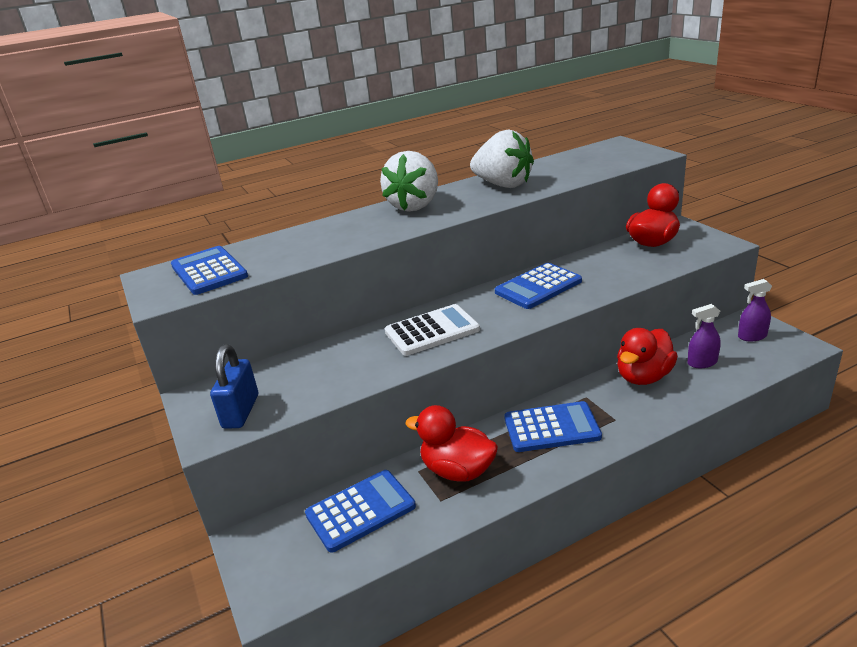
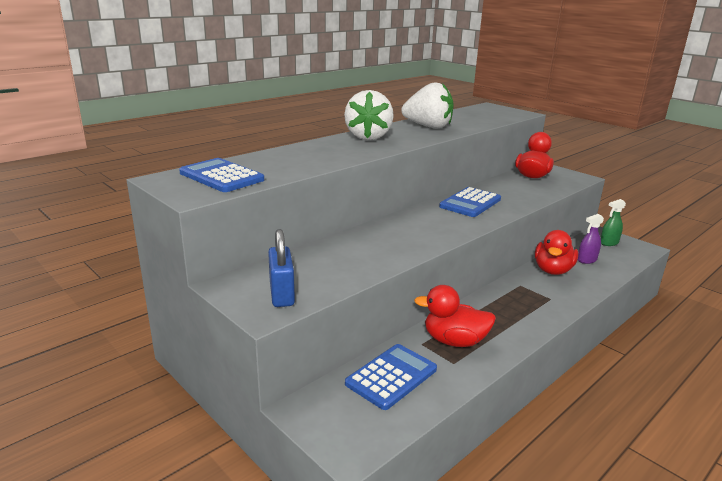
camera: 20 degrees left, 5 degrees down
(432, 331) = (408, 232): white calculator -> none
(551, 428) = (508, 307): blue calculator -> none
(752, 336) = (609, 243): purple spray bottle -> green spray bottle

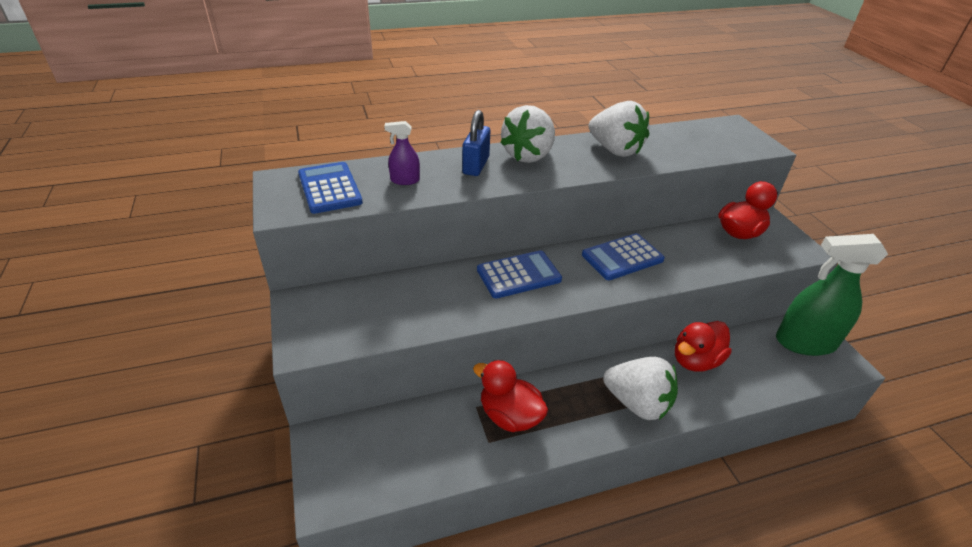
camera: 25 degrees right, 15 degrees up
(282, 294) = (333, 328): blue padlock -> blue padlock (476, 165)
(391, 376) = (419, 434): blue calculator -> blue calculator (518, 275)
(539, 305) = (637, 403): none -> white strawberry
(587, 260) = (752, 359): purple spray bottle -> purple spray bottle (405, 180)
(609, 243) = (805, 342): green spray bottle -> green spray bottle, size x2.26

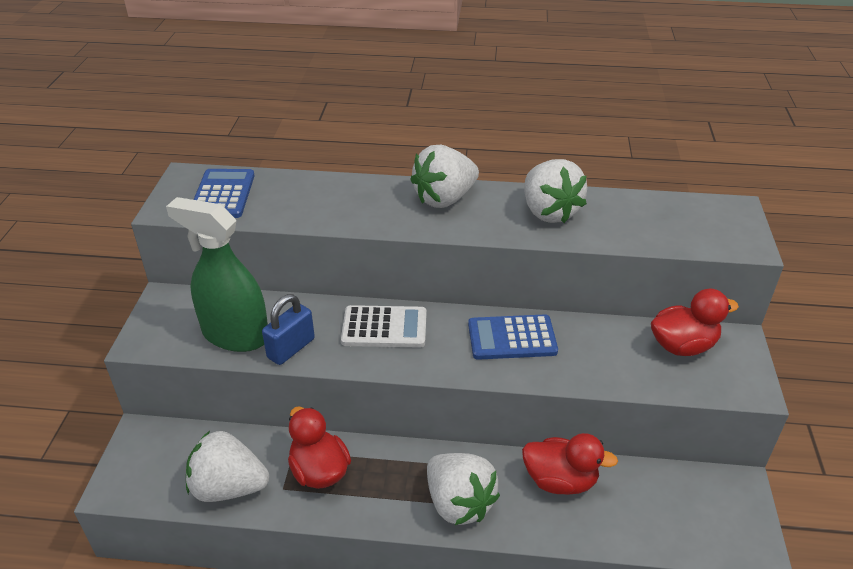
camera: 25 degrees right, 0 degrees up
(405, 180) = (297, 201): purple spray bottle -> none
(439, 458) = (228, 487): none -> white strawberry
(476, 165) = (379, 199): blue padlock -> blue padlock (291, 348)
(518, 275) = (384, 327): blue calculator -> white calculator
(695, 360) = (560, 480): red duck -> red duck turned 150 degrees counterclockwise
(805, 342) = (718, 504): green spray bottle -> green spray bottle (235, 335)

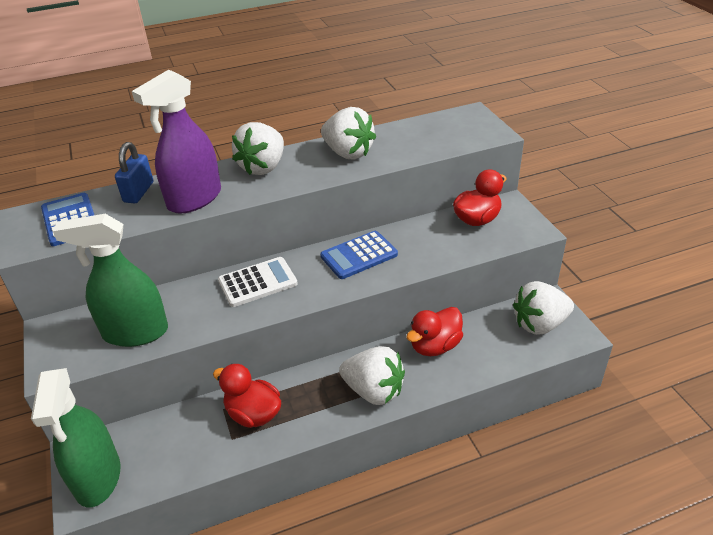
camera: 25 degrees left, 0 degrees up
(142, 470) = (98, 477): none -> green spray bottle
(228, 487) = (185, 458): white strawberry -> white strawberry (540, 324)
(291, 348) = (191, 324): blue padlock -> blue padlock (139, 192)
(351, 212) = (194, 199): none -> purple spray bottle
(560, 480) = (435, 346): red duck -> red duck turned 150 degrees clockwise

